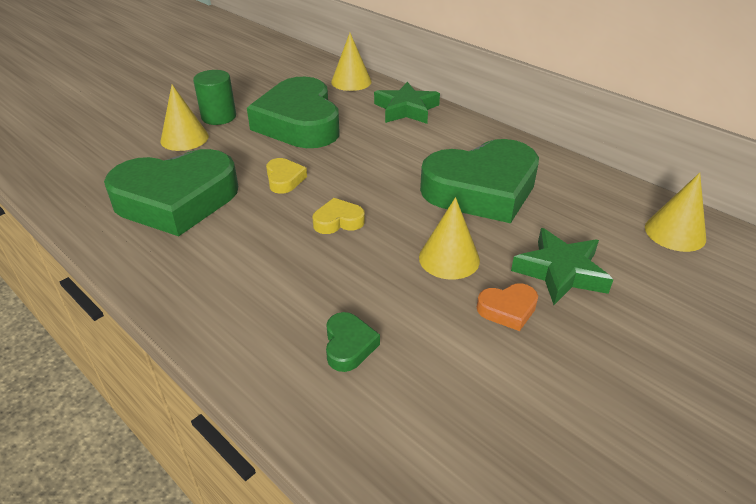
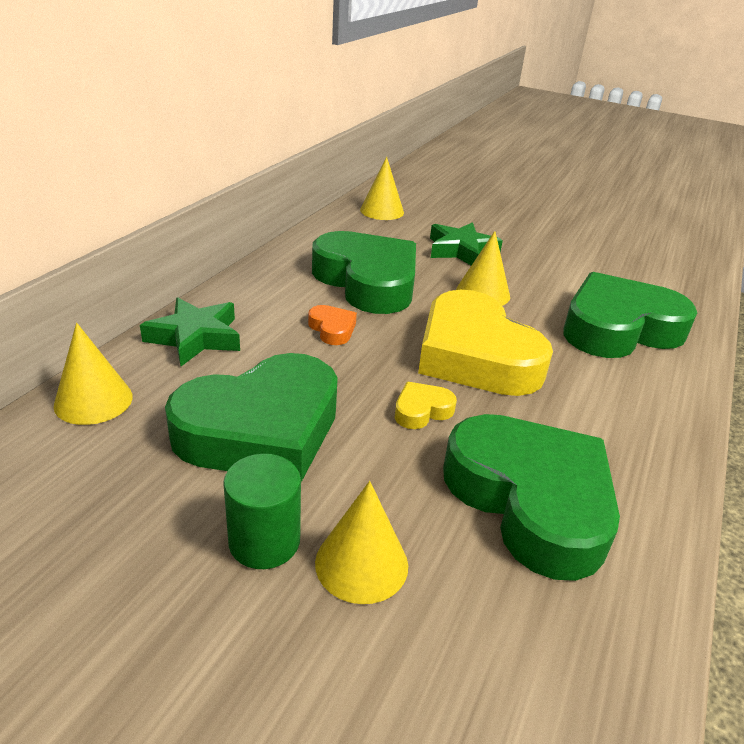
camera: 110 degrees left, 5 degrees down
(338, 221) = (475, 356): yellow heart -> yellow heart, size x2.49
(349, 345) = (618, 328): green heart -> green heart, size x2.49
(507, 309) = (519, 269): orange heart -> orange heart (332, 329)

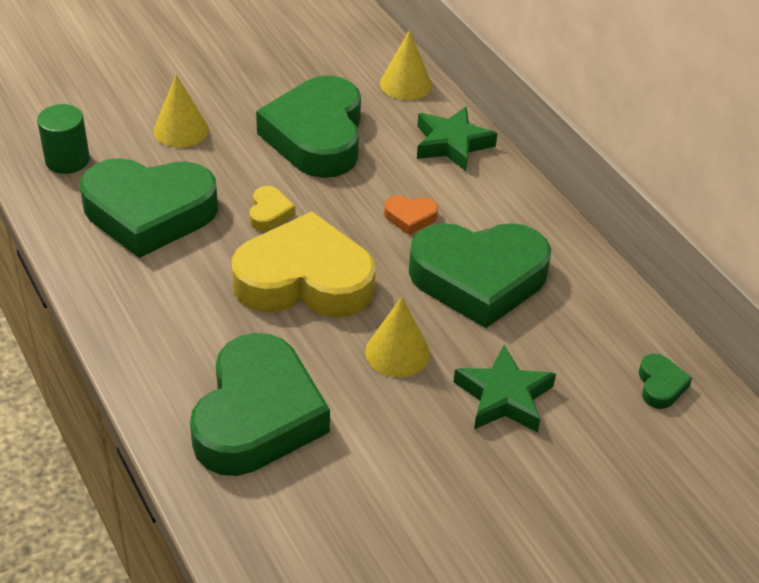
camera: 125 degrees right, 10 degrees up
(264, 541) = (228, 106): green cylinder -> green cylinder (67, 160)
(382, 211) = (660, 385): yellow cone -> green heart

